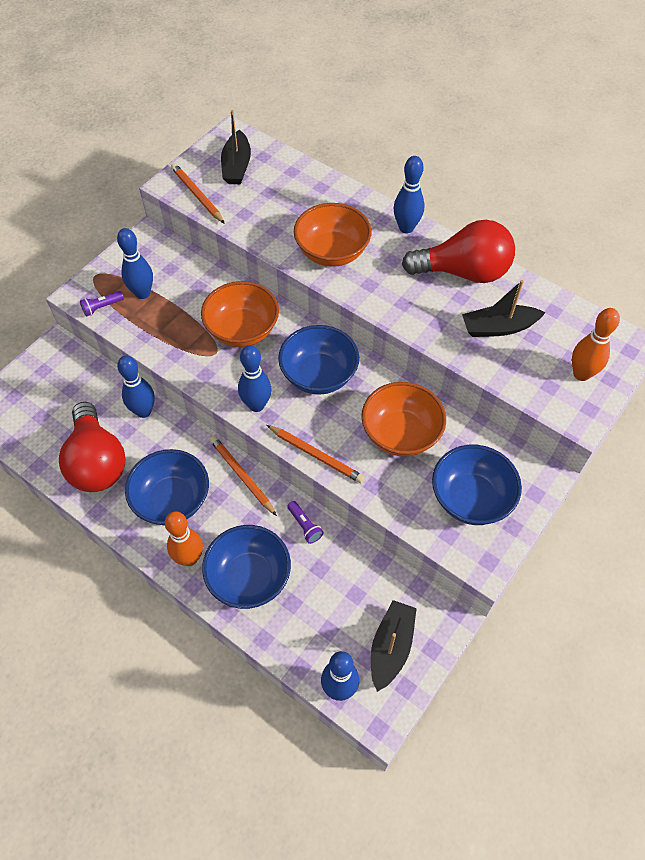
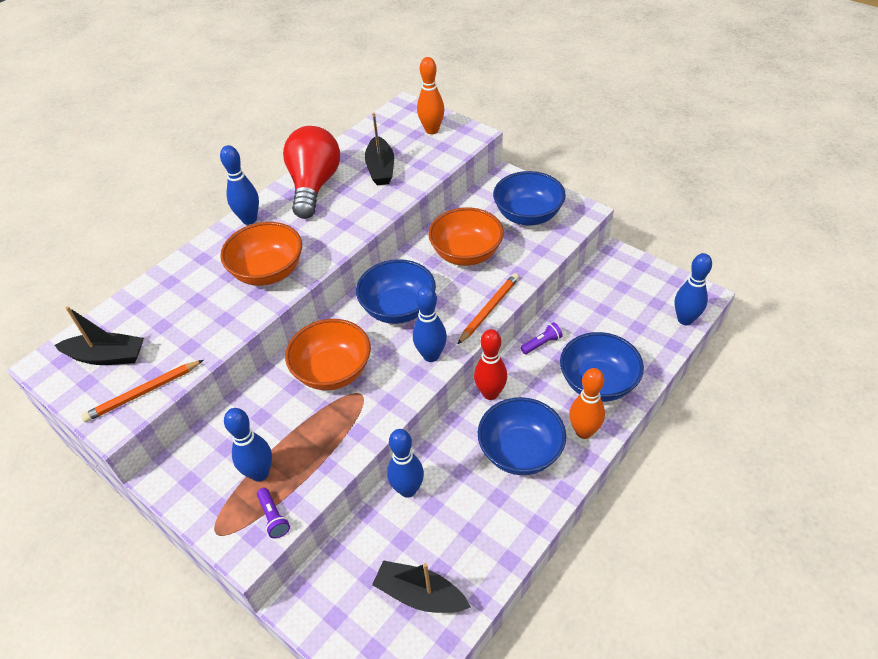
camera: 85 degrees left, 10 degrees down
(97, 462) = (474, 531): red light bulb -> none
(241, 475) = (490, 393): orange pencil -> red bowling pin
(391, 647) = (645, 288): black boat -> black boat (420, 595)

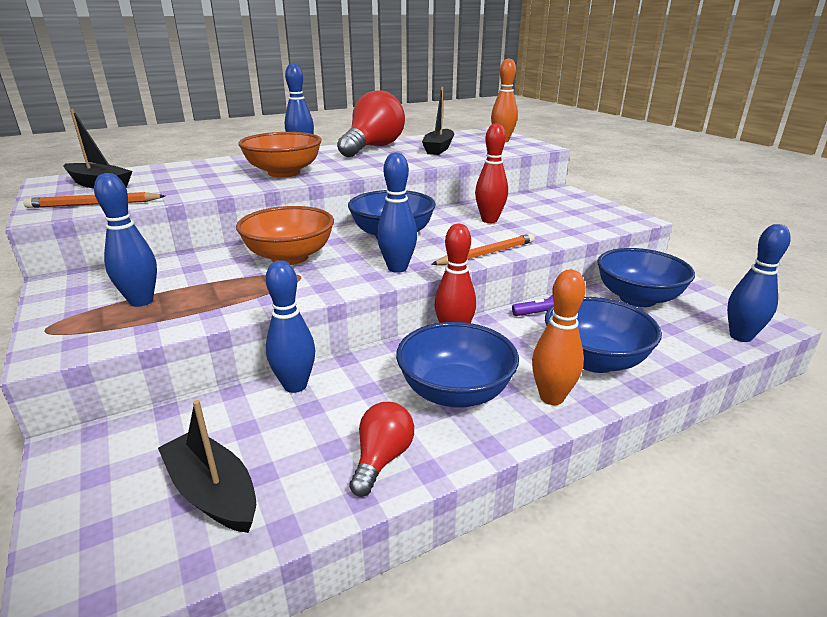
camera: 20 degrees right, 20 degrees down
(273, 517) = (110, 334): purple flashlight -> none
(466, 254) = (489, 220): orange bowl -> red bowling pin
(505, 527) = (382, 459): none -> red light bulb
(528, 215) = (571, 211): blue bowl -> blue bowl (637, 298)

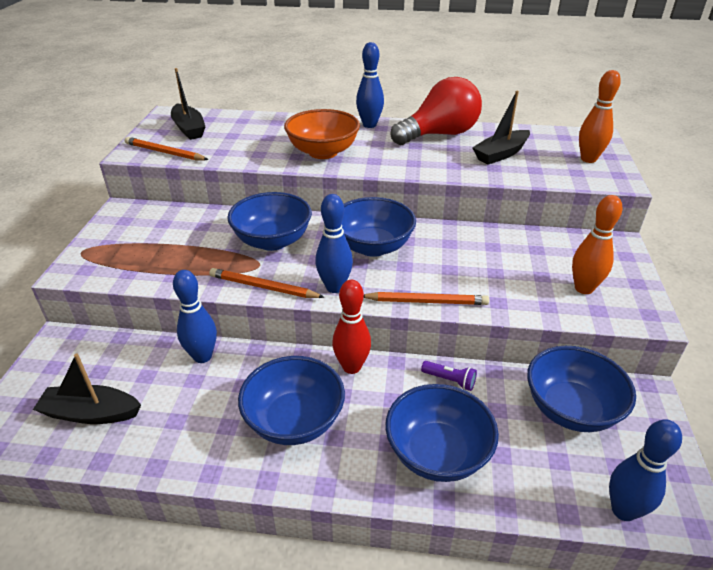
camera: 35 degrees right, 10 degrees up
(141, 301) = (146, 248): blue bowling pin -> none
(213, 492) = (91, 413): black boat -> black boat turned 75 degrees counterclockwise
(290, 257) = (272, 241): orange bowl -> blue bowl
(328, 288) = (263, 287): none -> orange pencil
(382, 459) = (193, 447): red light bulb -> none
(489, 220) = (483, 259): red bowling pin -> none
(551, 397) = (357, 467): orange bowling pin -> orange bowling pin (583, 288)

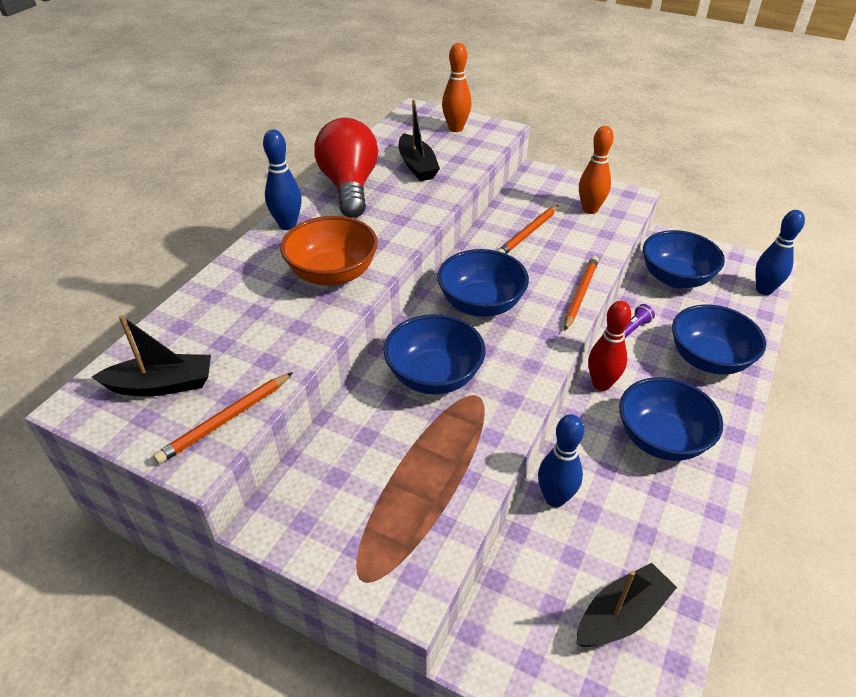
camera: 70 degrees left, 5 degrees up
(91, 413) = (621, 615): black boat -> black boat turned 150 degrees counterclockwise
(263, 287) = (520, 399): orange pencil -> orange pencil (528, 233)
(334, 287) = (539, 346): blue bowling pin -> none

